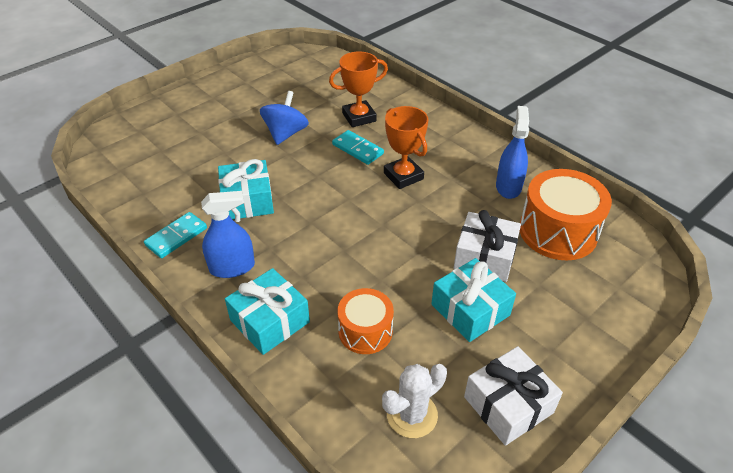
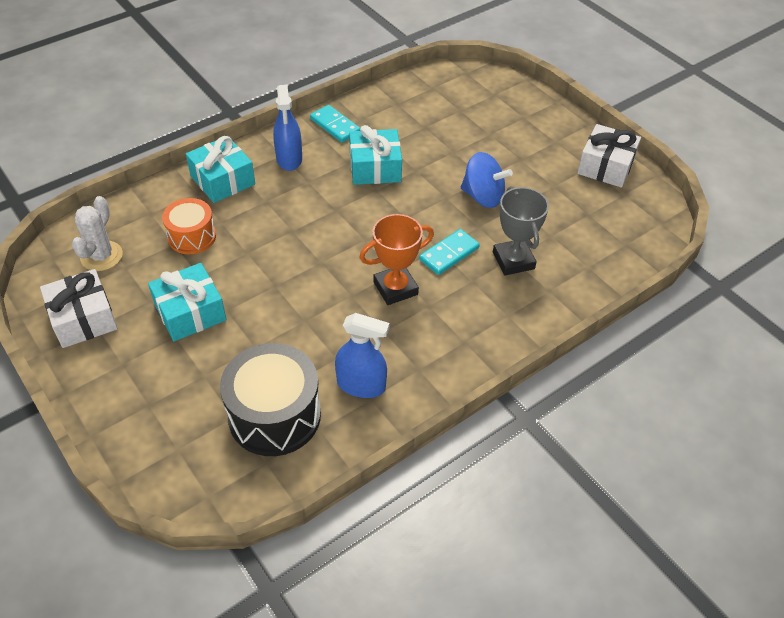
camera: 95 degrees right, 5 degrees up
(359, 117) = (513, 260): orange trophy -> grey trophy
(412, 415) = (101, 256): white cactus -> white cactus turned 45 degrees clockwise
(485, 257) = (254, 337): white gift -> white gift (606, 166)
(558, 231) = (274, 415): orange drum -> black drum

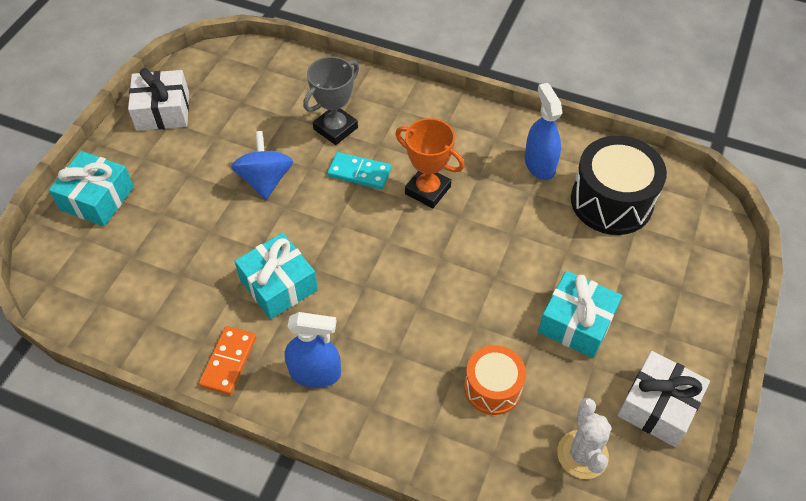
camera: 120 degrees left, 5 degrees up
(101, 256) = (582, 454): white cactus -> white cactus turned 75 degrees counterclockwise
(223, 180) = (393, 417): turquoise gift -> turquoise gift (97, 198)
(289, 159) = (315, 373): blue spray bottle -> blue spray bottle turned 45 degrees clockwise
(335, 126) = (229, 361): turquoise domino -> orange domino

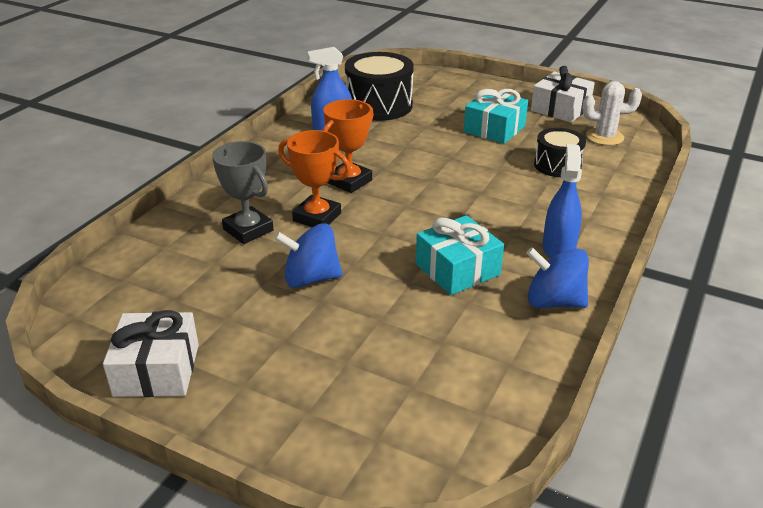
camera: 85 degrees left, 20 degrees down
(97, 198) = (305, 429): turquoise gift -> none
(229, 361) = (554, 301): orange domino -> blue spinning top
(359, 173) = (317, 217): turquoise domino -> orange trophy
(493, 388) = (557, 165): orange drum -> black drum

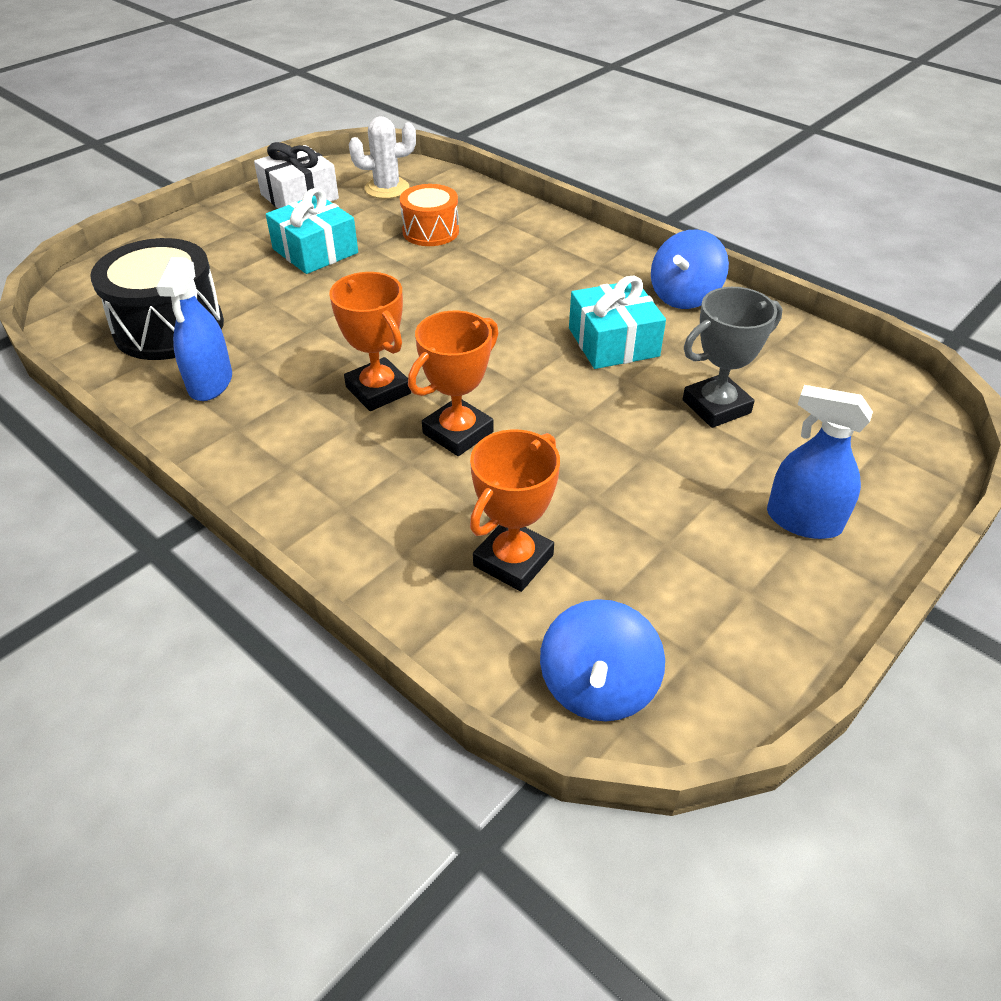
camera: 75 degrees left, 10 degrees up
(157, 370) = (763, 620): white gift -> none
(201, 256) = (513, 560): none -> orange trophy
(248, 230) = (462, 504): grey trophy -> grey trophy (716, 406)
(311, 278) = (599, 456): blue spinning top -> blue spinning top (598, 687)
(557, 165) = (430, 231): black drum -> orange drum
(558, 248) = (595, 271): blue spray bottle -> blue spray bottle (803, 520)
(604, 137) = (387, 188): white cactus -> white cactus turned 60 degrees clockwise

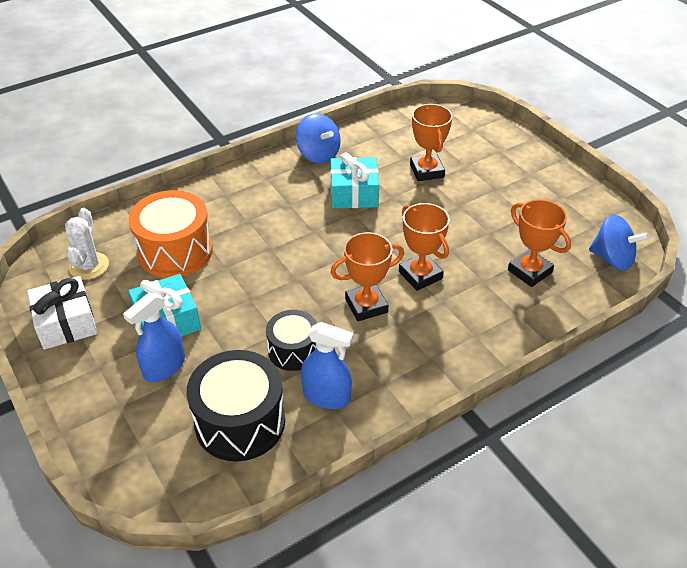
camera: 75 degrees left, 0 degrees up
(284, 344) = (293, 350): none -> black drum
(430, 231) = (175, 251): orange drum -> orange drum, size x1.64
(716, 406) = (426, 171): grey trophy -> orange trophy
(803, 520) = (518, 168): blue spray bottle -> blue spray bottle (164, 367)

